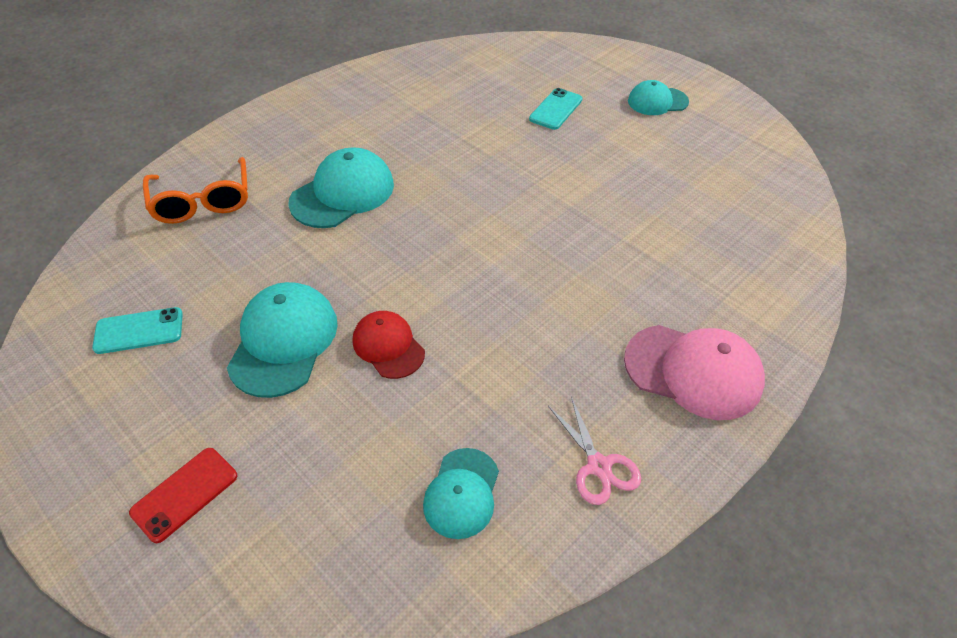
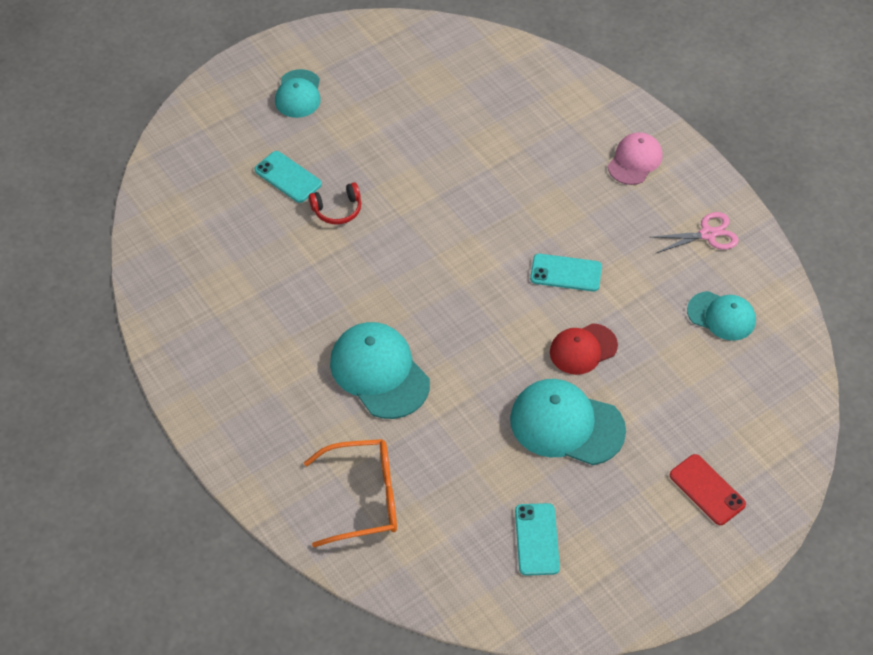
camera: 80 degrees left, 5 degrees up
(494, 320) = (566, 273): none -> turquoise phone
(528, 143) = (337, 209): none -> red headphones
(693, 371) = (635, 160): pink cap -> pink cap, size x0.62

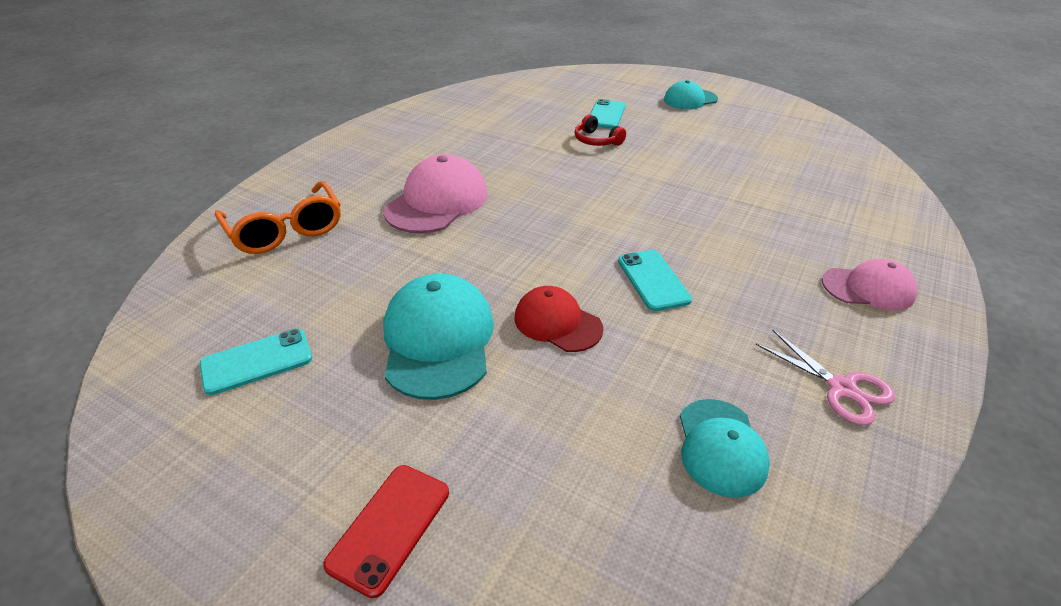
camera: 65 degrees right, 15 degrees down
(379, 372) = (437, 202): turquoise cap -> pink cap

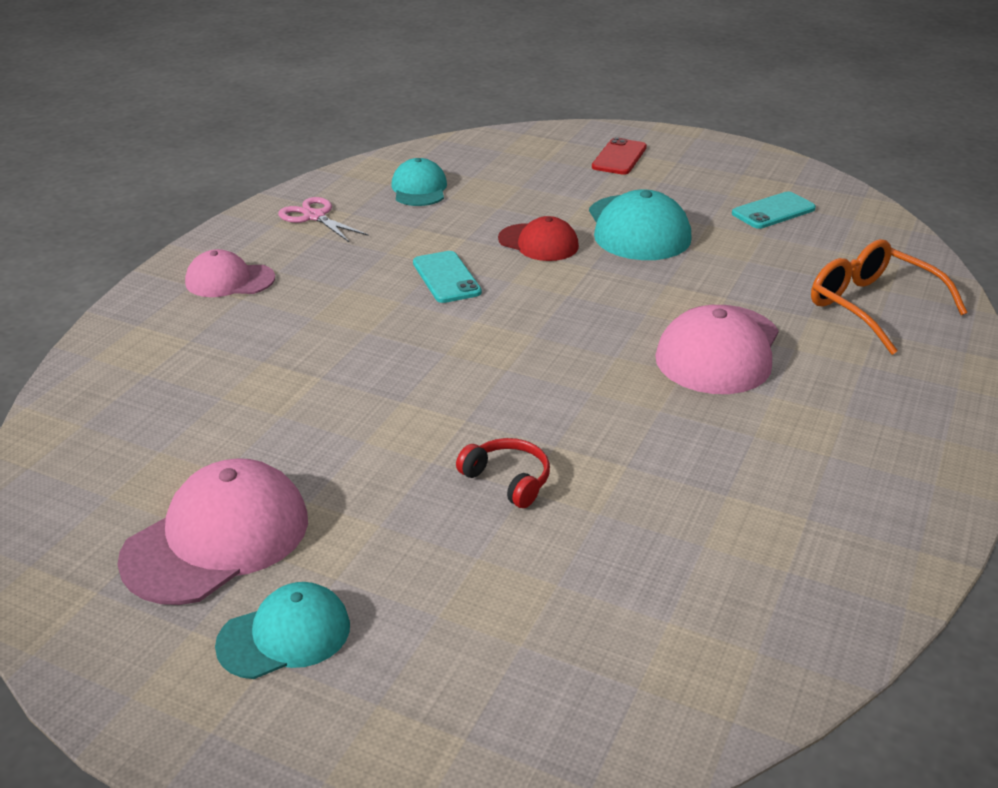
camera: 175 degrees right, 5 degrees down
(606, 115) = (489, 560): turquoise phone -> none
(740, 126) = (217, 539): none -> pink cap

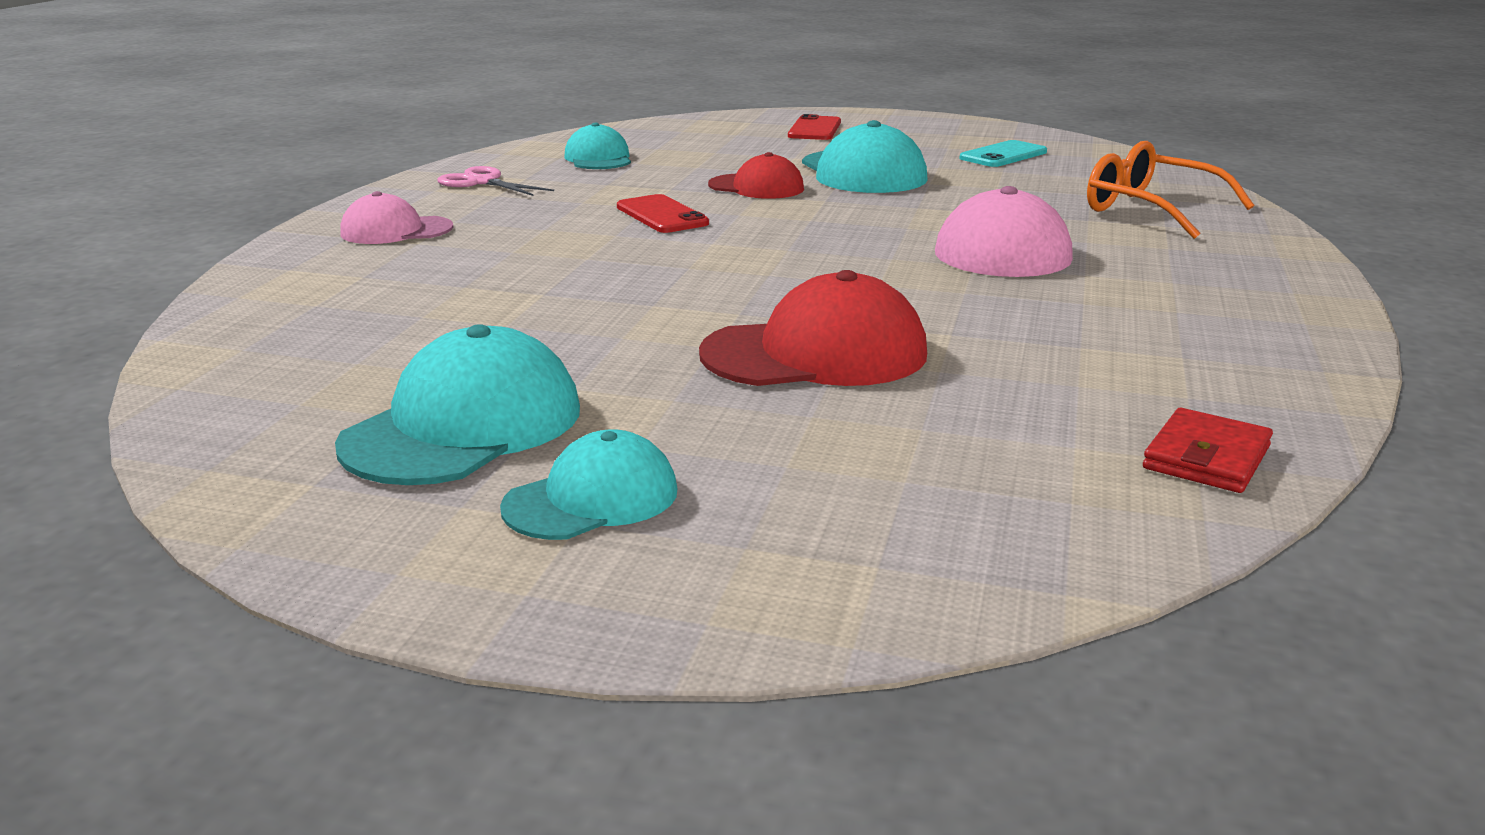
camera: 10 degrees left, 10 degrees down
(217, 539) = (464, 426): pink cap -> turquoise cap
(446, 277) = (662, 215): turquoise phone -> red phone
(507, 480) = (815, 353): red headphones -> red cap
(767, 649) = (1206, 457): none -> red wallet

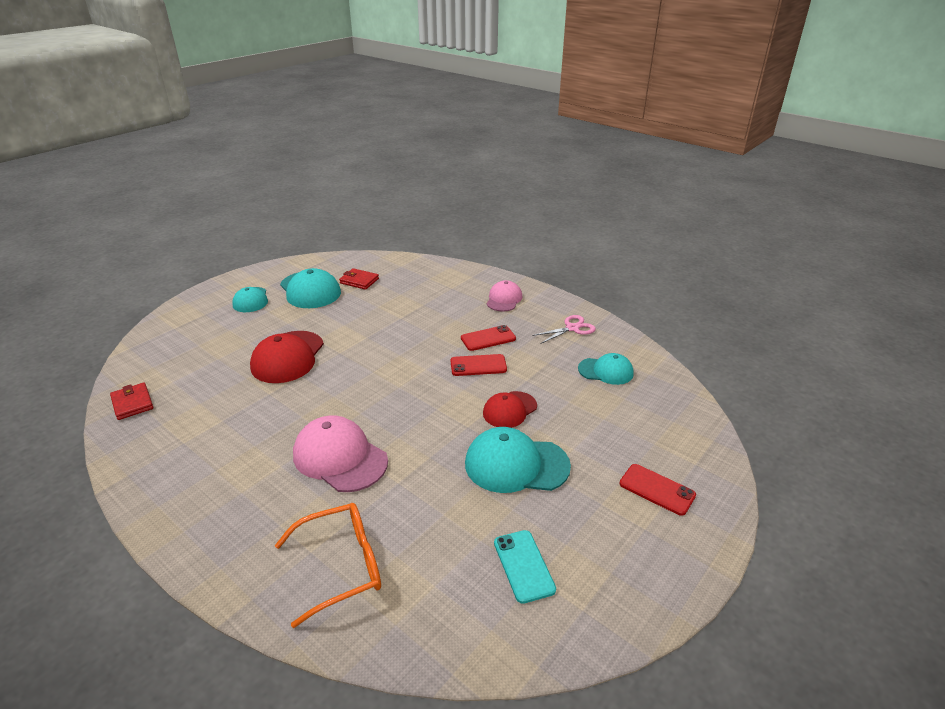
camera: 115 degrees right, 10 degrees up
(367, 376) = (359, 281): none -> red wallet
(565, 221) = (488, 338): none -> red phone

